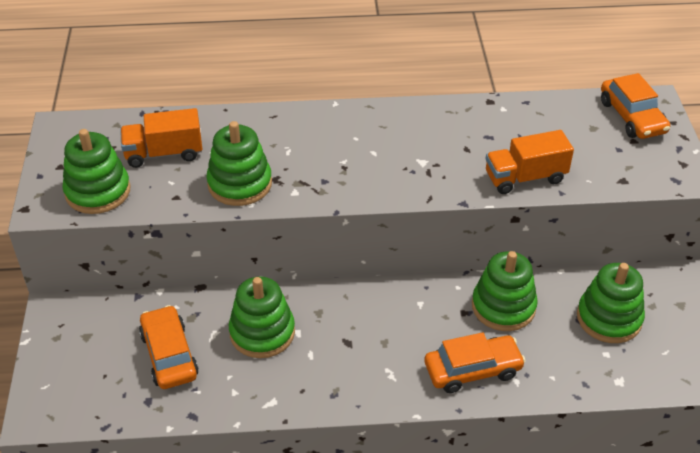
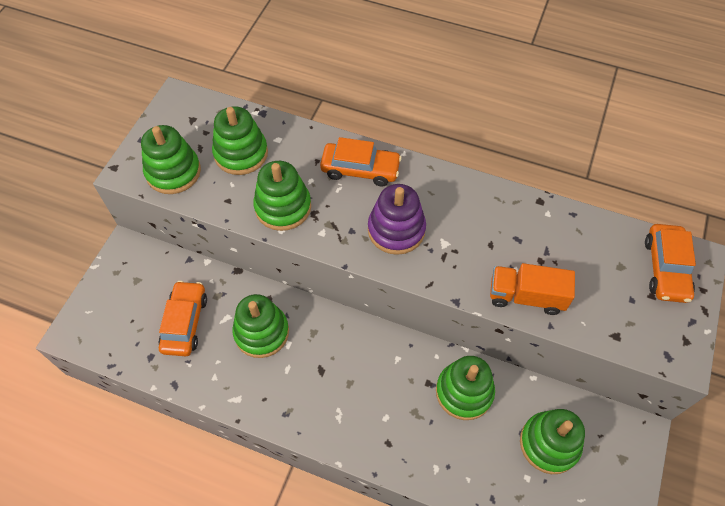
camera: 25 degrees right, 15 degrees up
(164, 153) = (241, 153): orange truck -> green stacking toy
(368, 166) = (396, 230): none -> purple stacking toy
(472, 370) = (405, 442): orange car -> orange car (360, 169)

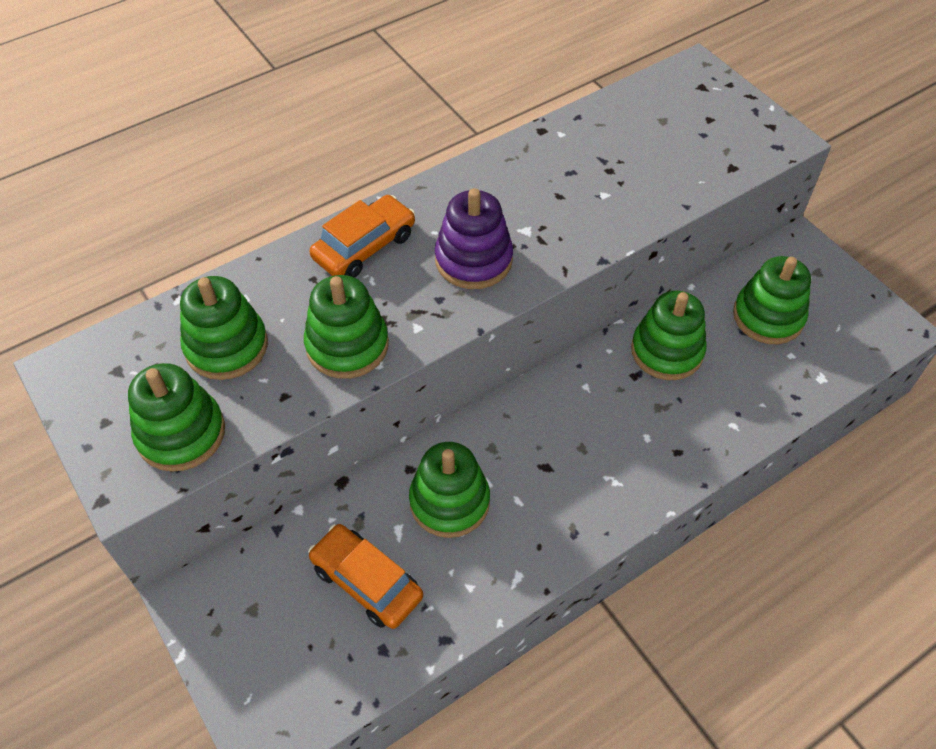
camera: 55 degrees left, 5 degrees down
(526, 296) = (640, 204): orange truck -> none
(665, 268) = (689, 93): orange car -> none

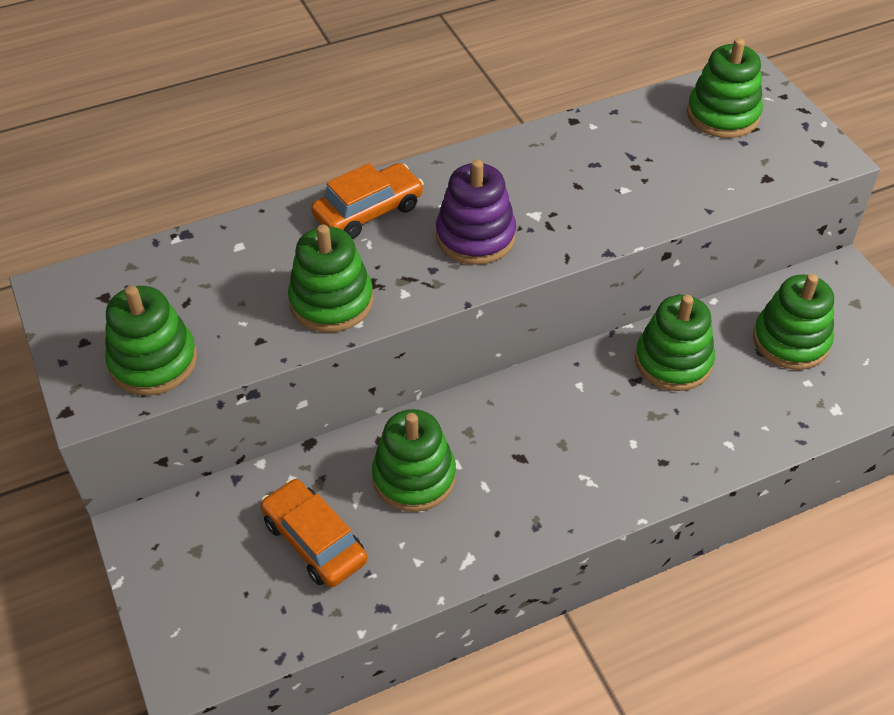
camera: 10 degrees right, 5 degrees down
(226, 346) = (213, 288): green stacking toy -> green stacking toy (723, 115)

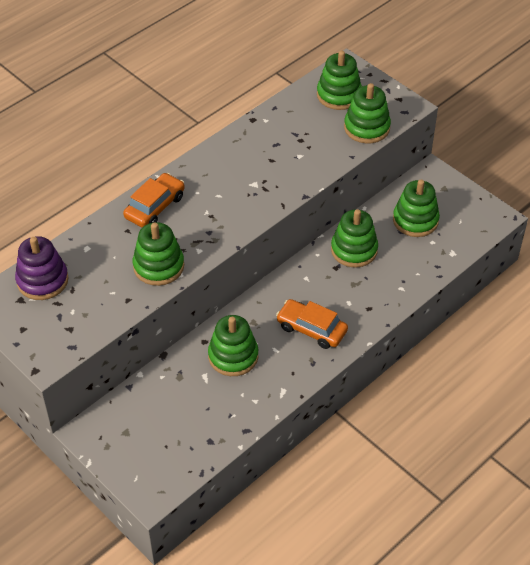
camera: 20 degrees left, 0 degrees up
(153, 361) = (71, 328): green stacking toy -> green stacking toy (366, 128)
(314, 541) = (192, 407): orange car -> orange car (311, 329)
(475, 237) = (225, 206): purple stacking toy -> purple stacking toy (42, 280)

